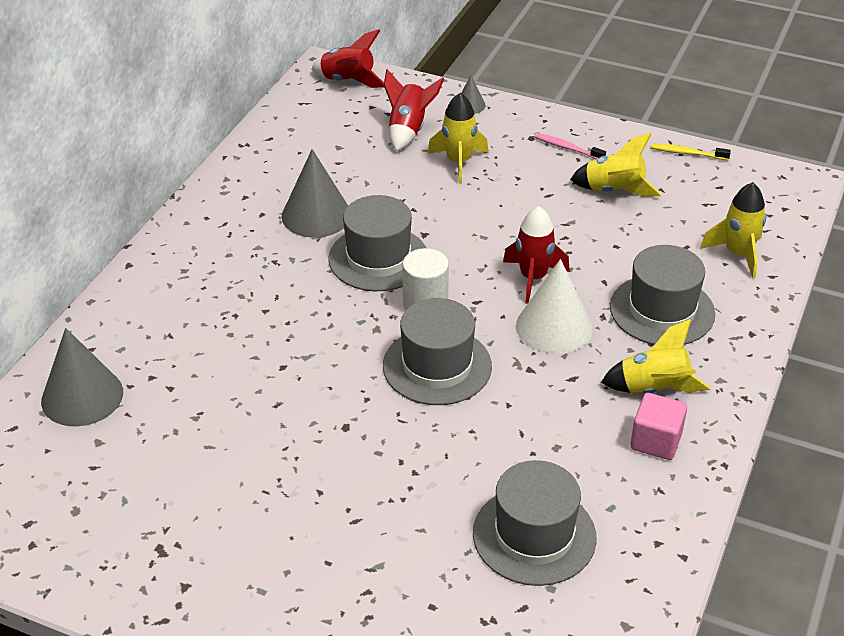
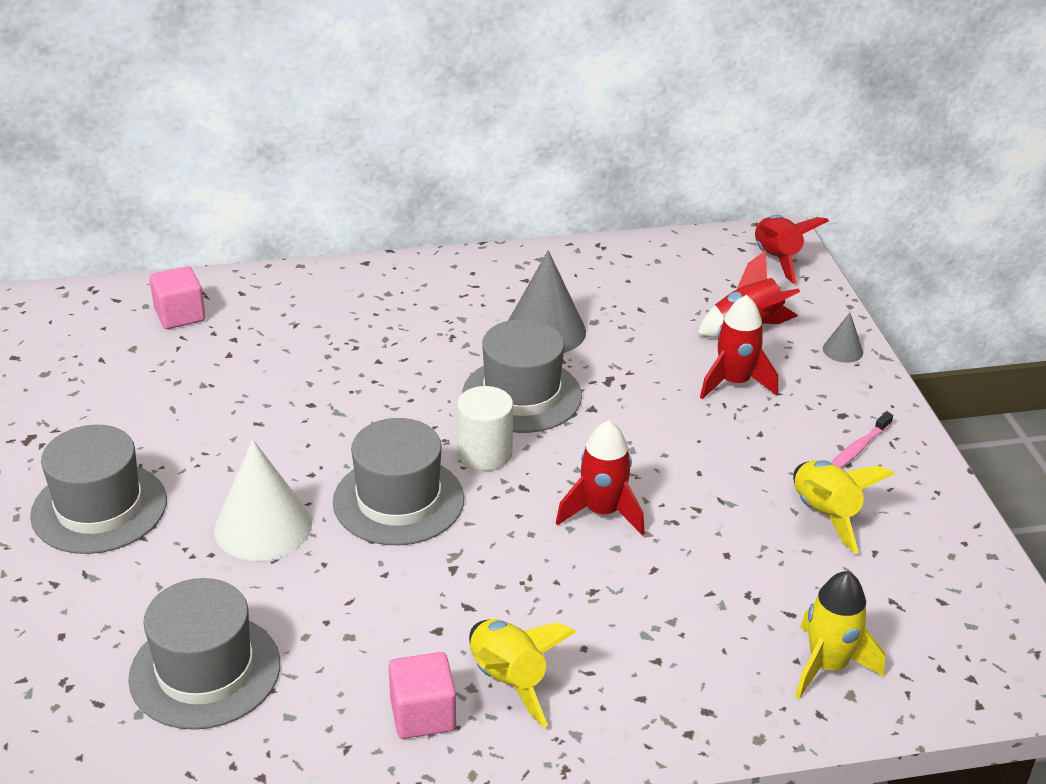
camera: 55 degrees right, 5 degrees down
(82, 396) = (180, 315): grey cone -> pink cube
(458, 162) = (734, 383): yellow rocket -> red rocket
(554, 327) = (537, 559): white cone -> white cone (263, 526)
(567, 148) = (858, 448): pink toothbrush -> pink toothbrush turned 135 degrees counterclockwise
(662, 310) = (651, 636): grey hat -> grey hat (99, 508)
(687, 153) = (973, 548): yellow toothbrush -> none

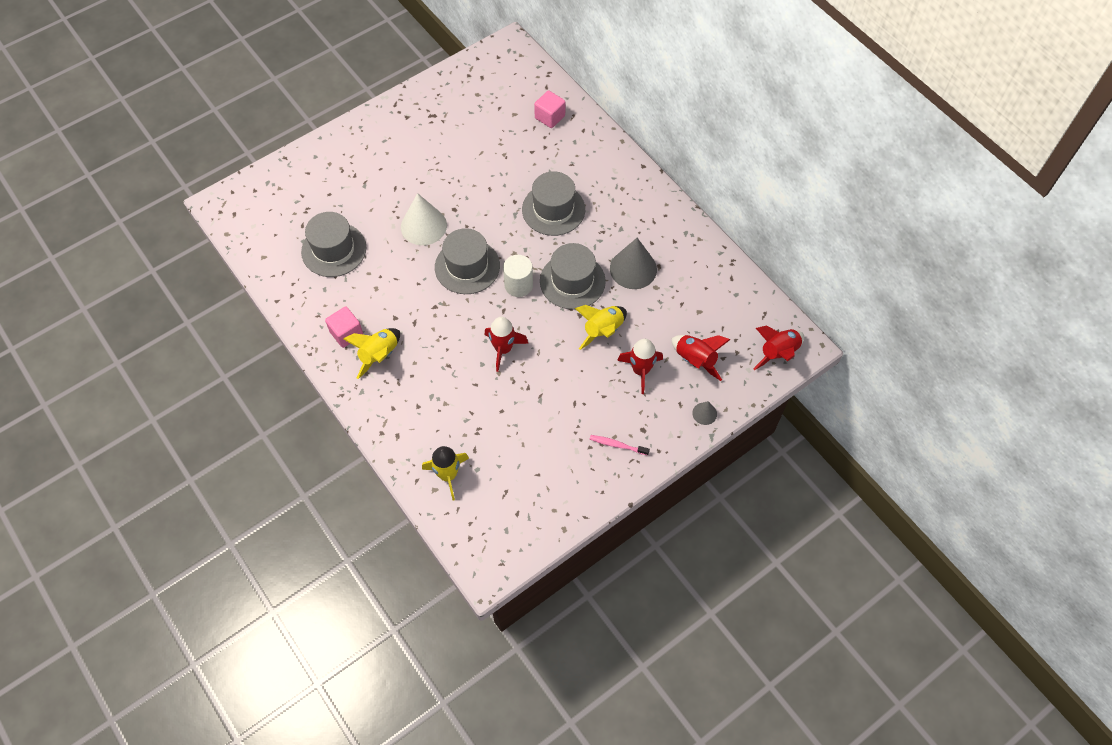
camera: 65 degrees right, 25 degrees up
(99, 508) = (404, 164): grey hat -> grey hat (553, 209)
(825, 514) = (554, 444): yellow rocket -> yellow rocket (603, 330)

